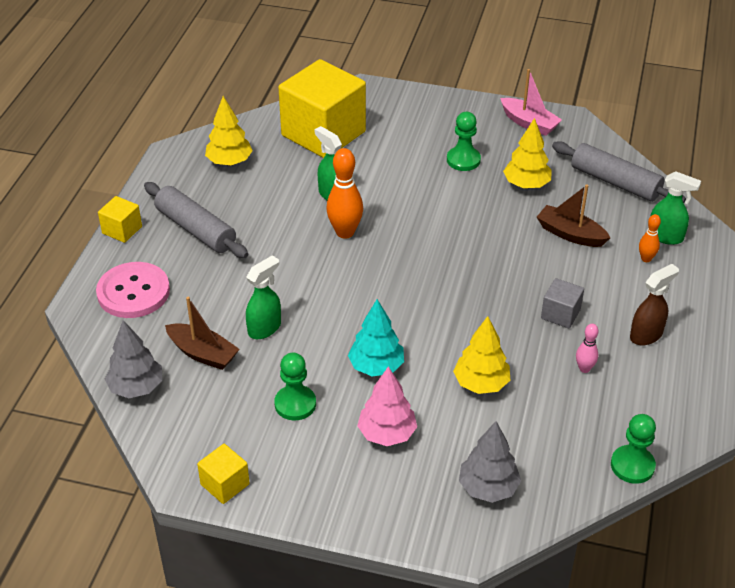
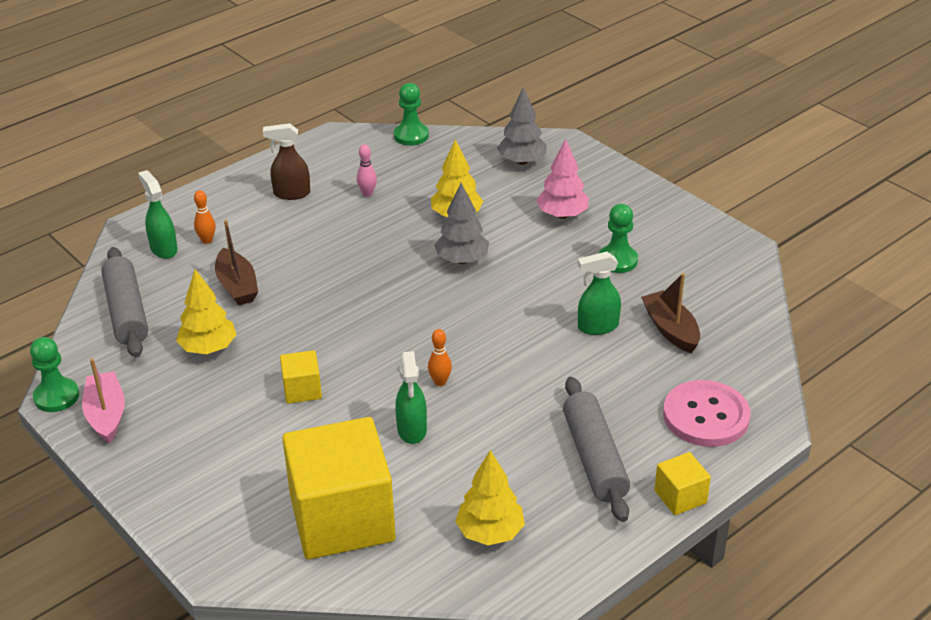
camera: 145 degrees left, 5 degrees down
(136, 388) = (749, 327): grey tree -> grey tree (462, 260)
(225, 484) = (713, 233): yellow cube -> yellow cube (302, 390)
(345, 232) = (440, 382): orange bowling pin -> orange bowling pin, size x0.54
(376, 367) = (527, 259): turquoise tree -> none
(463, 160) = (232, 405): green pawn -> green pawn (56, 396)
(560, 314) = (334, 233): grey cube -> none

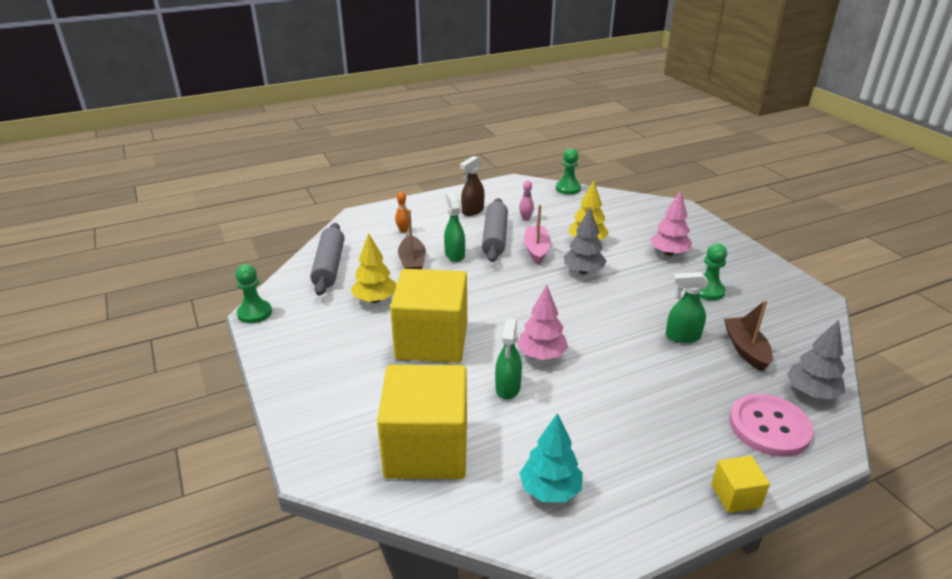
camera: 15 degrees right, 5 degrees down
(106, 415) = (282, 332): pink boat -> pink boat (536, 250)
(163, 249) = (372, 231): green spray bottle -> green spray bottle (454, 255)
(291, 193) = (472, 211): brown spray bottle -> brown spray bottle turned 60 degrees counterclockwise
(302, 390) = (432, 341): yellow cube -> yellow cube, size x2.30
(440, 382) = (541, 355): orange bowling pin -> pink tree
(490, 532) = (550, 490): yellow tree -> turquoise tree
(522, 161) = (645, 214): grey tree -> grey tree (811, 392)
(594, 458) = (659, 443): grey rolling pin -> grey rolling pin (495, 237)

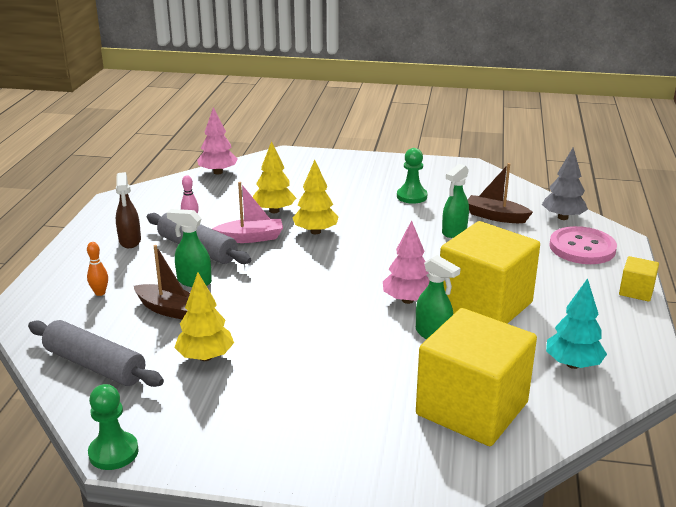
camera: 55 degrees left, 5 degrees down
(432, 341) = (320, 348): yellow cube -> yellow cube (484, 305)
(536, 250) = (251, 238): pink boat -> pink boat turned 135 degrees clockwise
(568, 188) = (174, 181): green pawn -> none
(583, 271) = (315, 231): grey tree -> yellow tree
(669, 253) = (342, 187): pink tree -> pink tree (218, 172)

